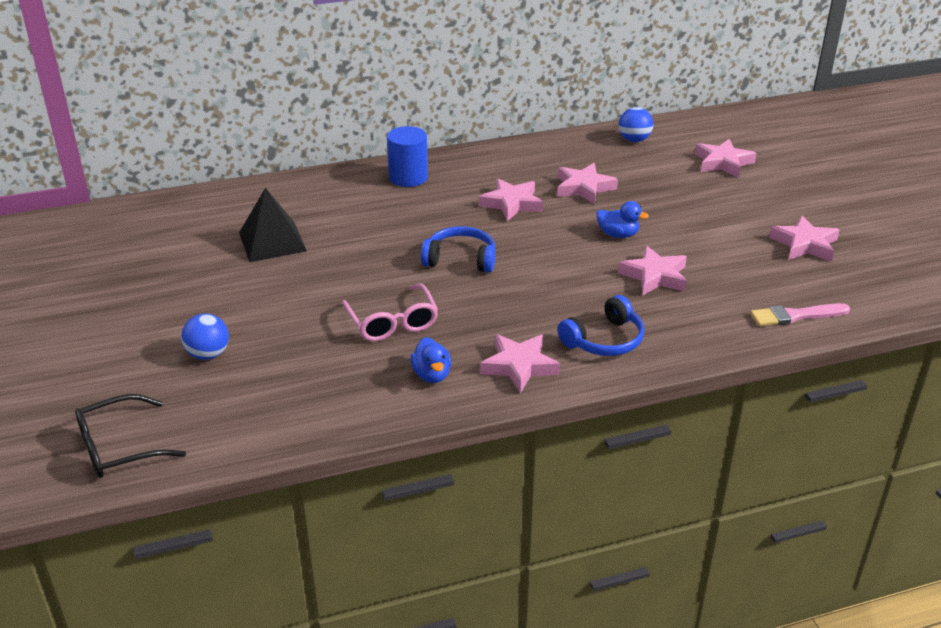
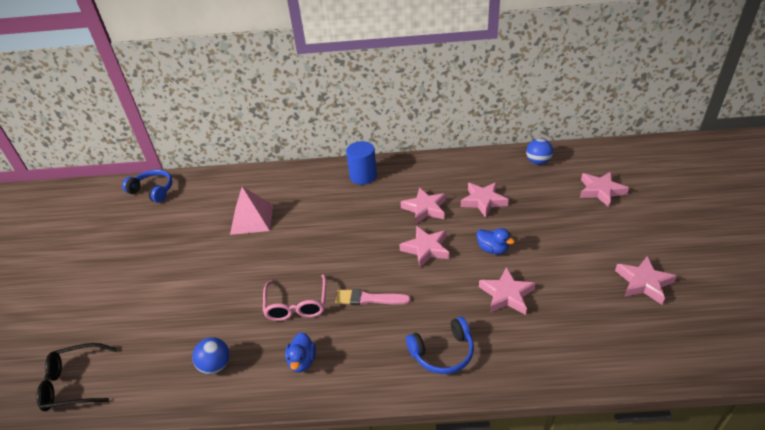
camera: 20 degrees right, 5 degrees up
(208, 354) = (167, 311): blue ball -> blue ball (215, 365)
(272, 241) = (252, 219): black pyramid -> pink pyramid
(460, 259) = (368, 254): blue headphones -> blue headphones (153, 191)
(519, 366) = (368, 366): pink star -> pink star (426, 249)
(795, 316) = (611, 358): pink brush -> pink brush (368, 299)

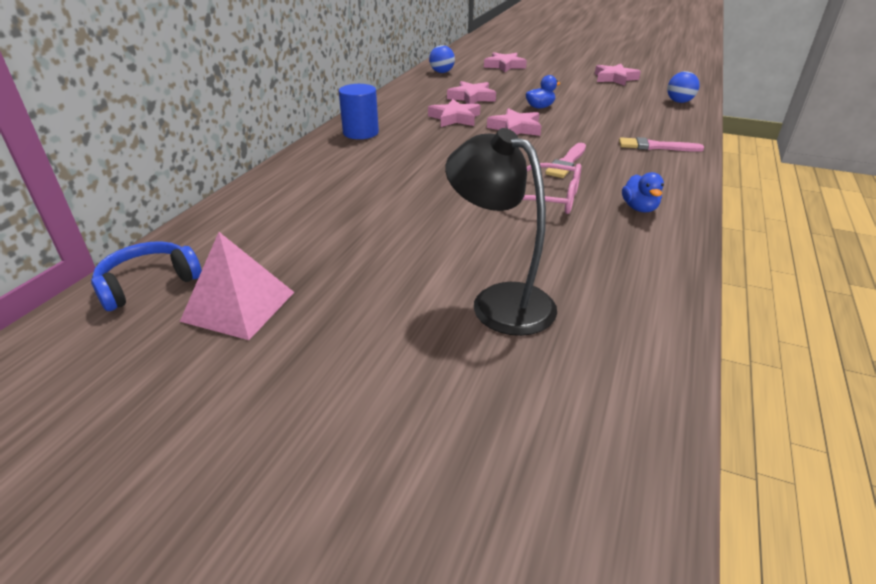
camera: 70 degrees left, 5 degrees down
(74, 383) = (608, 406): black glasses -> none
(159, 316) = (499, 301): none -> black lamp
(215, 365) = (623, 262): blue ball -> blue ball (679, 102)
(252, 219) = (355, 205): pink pyramid -> pink pyramid (238, 306)
(302, 361) = (639, 208): blue duck -> blue duck turned 60 degrees clockwise
(443, 353) = (655, 147): blue headphones -> pink brush
(506, 295) = (600, 114): pink star -> none

